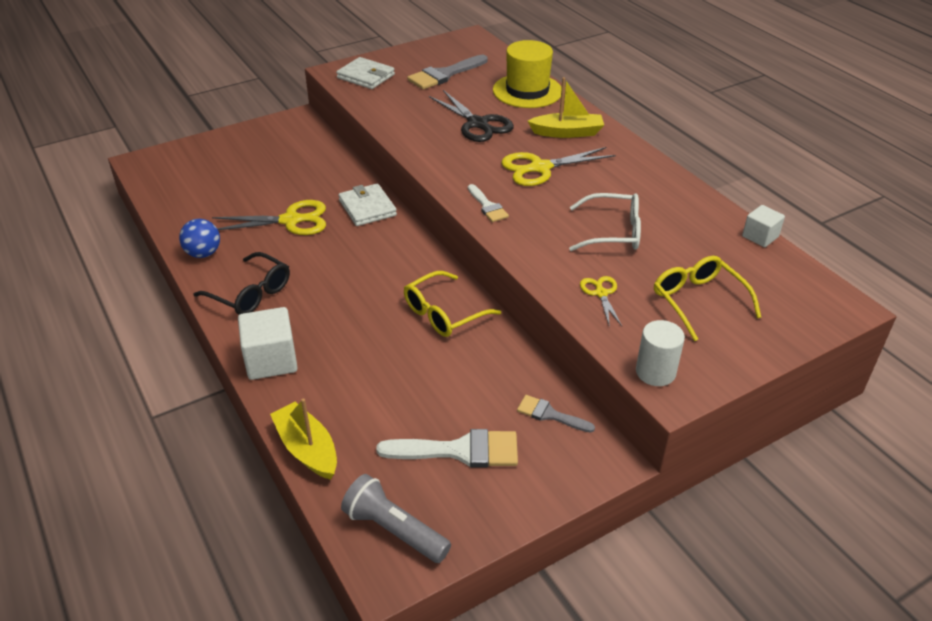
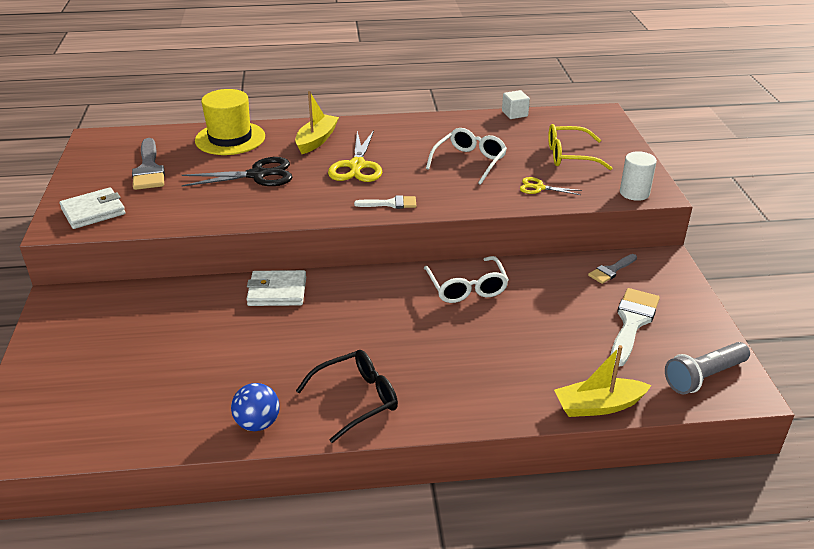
camera: 65 degrees left, 5 degrees down
(271, 360) = (469, 405): white cube -> none
(291, 220) = (253, 345): yellow scissors -> none
(444, 313) = (466, 288): yellow glasses -> white glasses

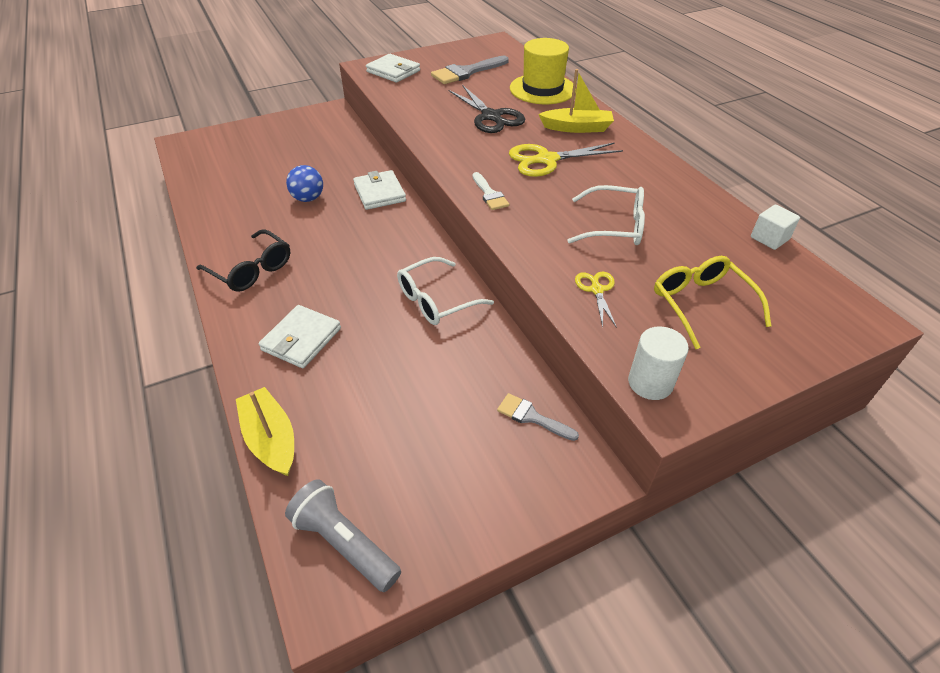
camera: 70 degrees right, 10 degrees up
(258, 423) = (216, 228): blue ball -> blue ball (308, 198)
(482, 374) = (301, 339): none -> white wallet
(632, 323) = (430, 452): white brush -> none

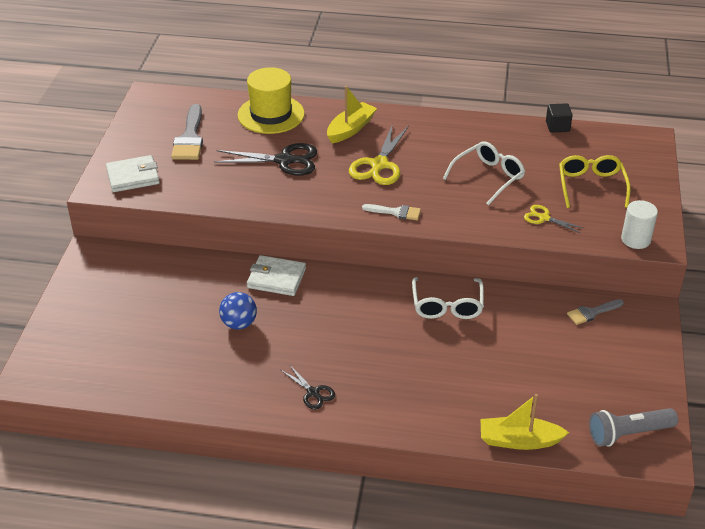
camera: 55 degrees left, 5 degrees down
(251, 269) = (313, 393): black glasses -> black scissors
(301, 339) = (429, 392): white wallet -> none
(701, 304) = (591, 186): yellow glasses -> yellow glasses turned 75 degrees clockwise
(769, 238) = (557, 126): white cube -> black cube

